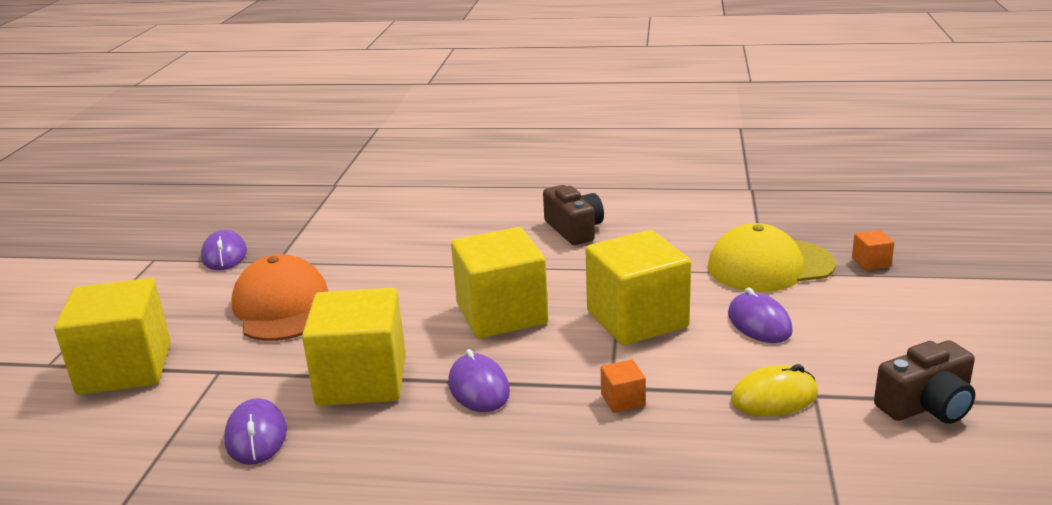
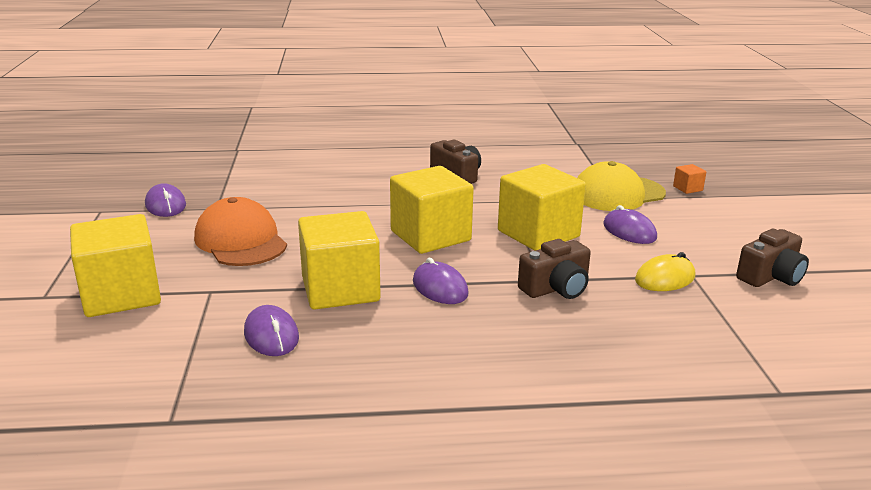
camera: 15 degrees left, 0 degrees up
(623, 400) = (556, 288): orange cube -> brown camera

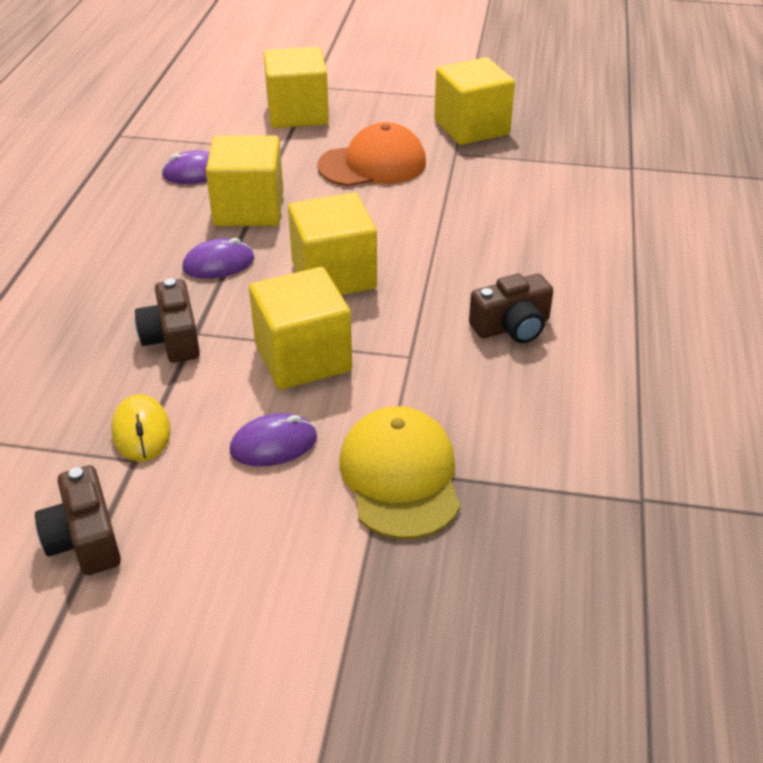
camera: 105 degrees right, 15 degrees up
(165, 205) = (471, 127): purple mouse -> yellow cube
(687, 188) = (396, 579): orange cube -> none

